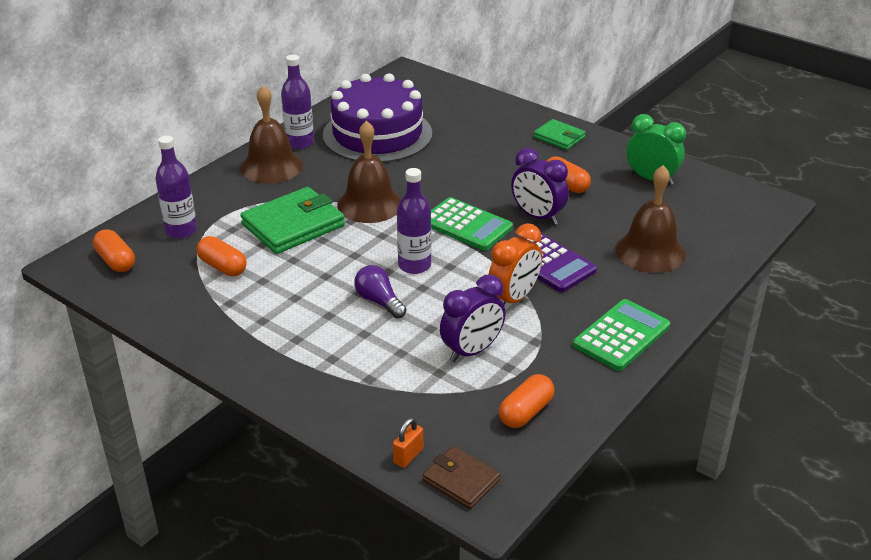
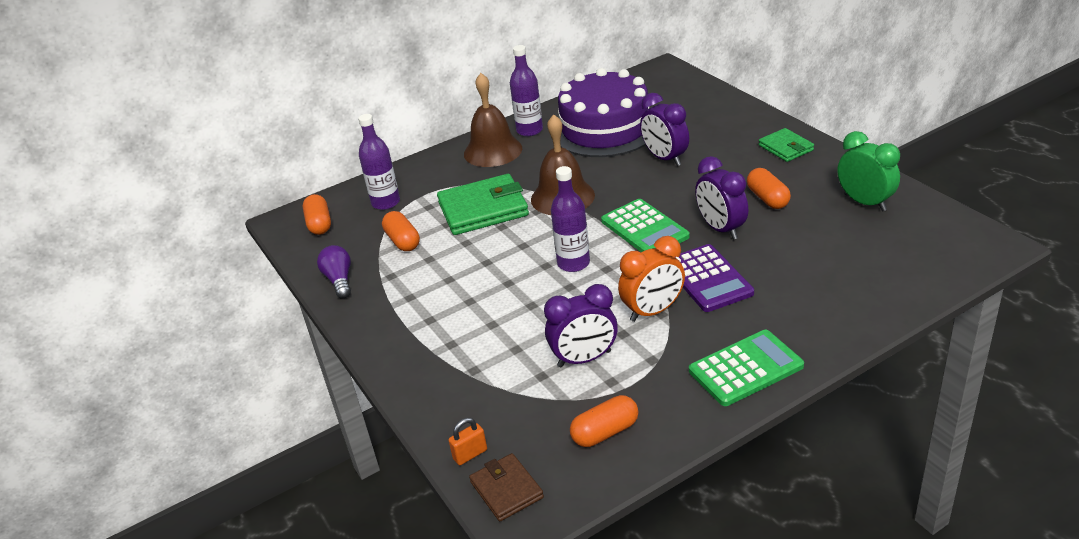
camera: 25 degrees right, 0 degrees up
(379, 301) = (522, 294): purple light bulb -> purple light bulb (339, 280)
(452, 157) = (665, 158): none -> purple clock
(650, 252) = (823, 282): brown bell -> none

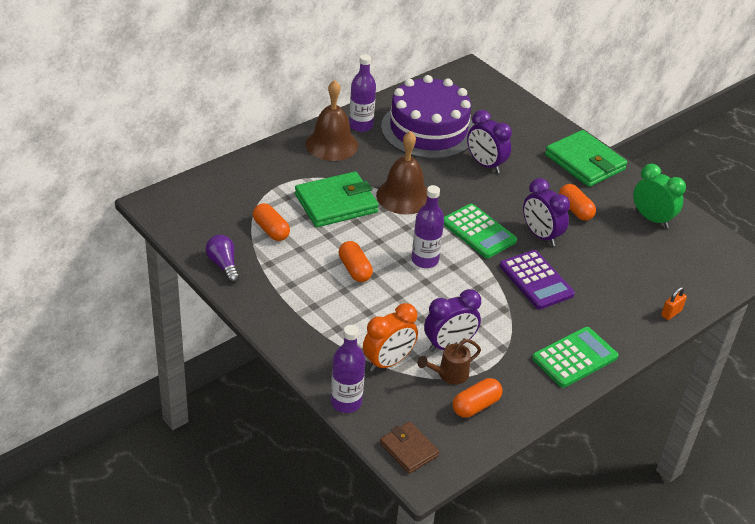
camera: 15 degrees left, 5 degrees up
(319, 224) = (188, 208): orange capsule -> orange capsule (354, 269)
(386, 202) = (245, 190): purple bottle -> purple bottle (346, 402)
(470, 454) = (374, 421): orange padlock -> orange padlock (671, 313)
(577, 394) = (449, 374): none -> brown watering can
(653, 311) = (497, 306): orange clock -> orange clock (388, 362)
(786, 148) = (585, 162): green wallet -> green wallet, size x1.77

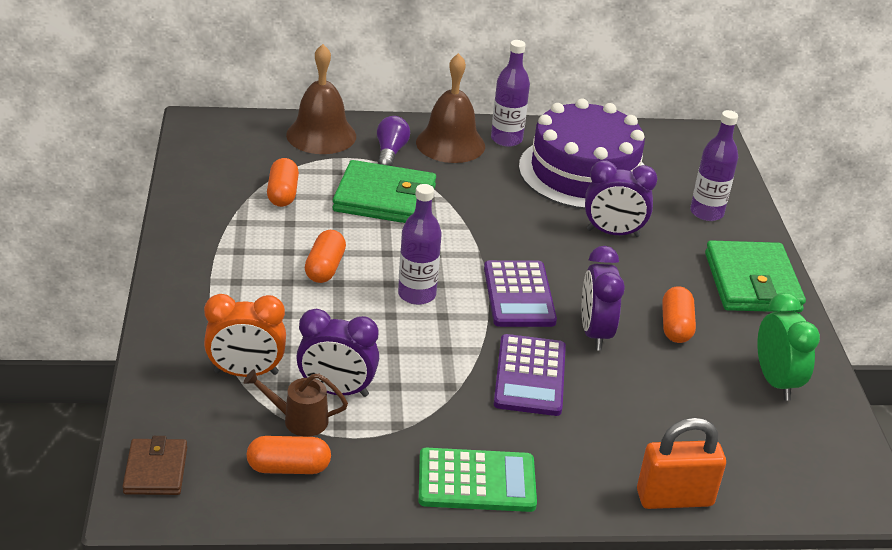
camera: 35 degrees right, 5 degrees down
(223, 265) = (193, 203): purple light bulb -> purple light bulb (390, 152)
(346, 402) = (150, 388): purple bottle -> purple bottle (706, 213)
(403, 196) = (471, 223): brown bell -> brown bell (321, 135)
(478, 232) = (519, 295): green calculator -> purple calculator
(485, 164) = (613, 233): purple clock -> purple clock turned 75 degrees counterclockwise
(671, 313) = (674, 498): orange padlock -> orange padlock, size x1.97

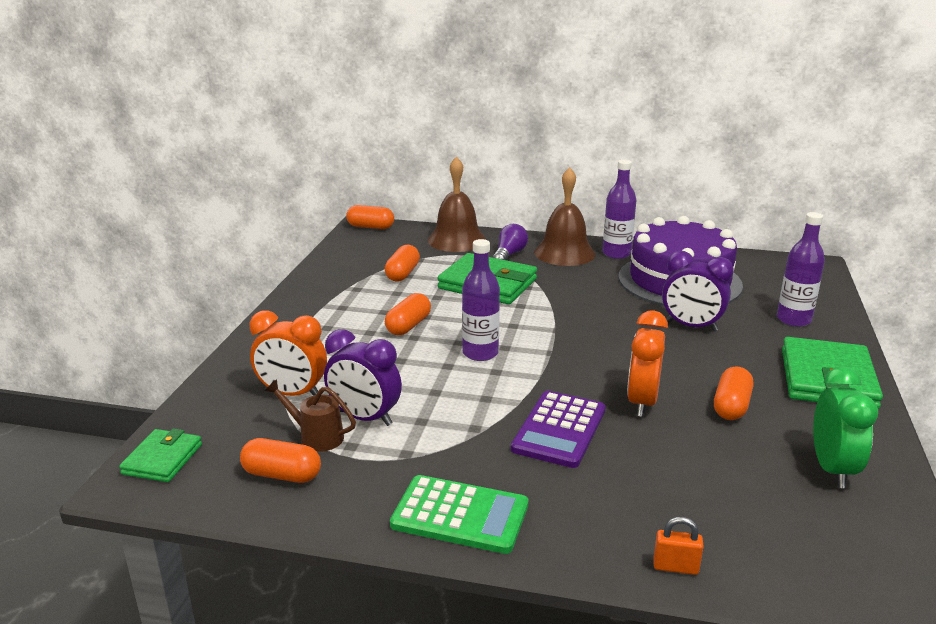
camera: 20 degrees right, 10 degrees down
(155, 470) = (162, 459): brown wallet -> green wallet
(208, 124) = (370, 227): none -> orange capsule
(519, 295) = (577, 363): purple calculator -> none
(595, 333) = (642, 402): purple clock -> orange clock
(674, 498) = (675, 567): orange padlock -> orange padlock, size x0.51

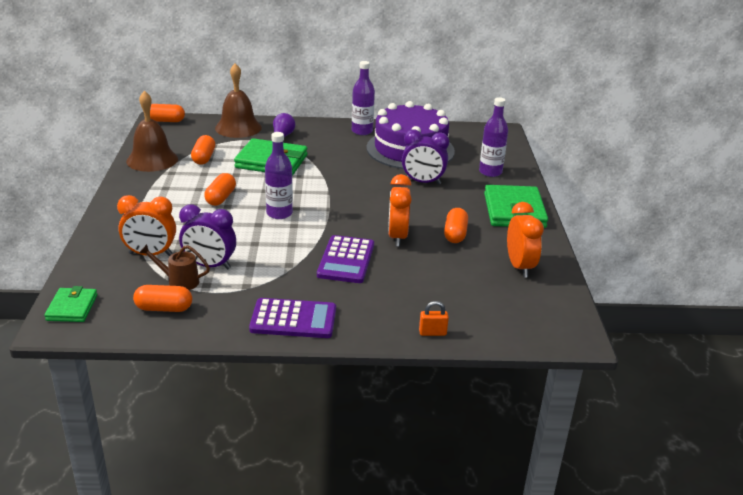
camera: 15 degrees left, 5 degrees up
(460, 515) = (293, 319): green calculator -> purple calculator
(564, 253) = (323, 133): brown bell -> brown bell (152, 160)
(832, 469) = (519, 267): green clock -> orange clock

